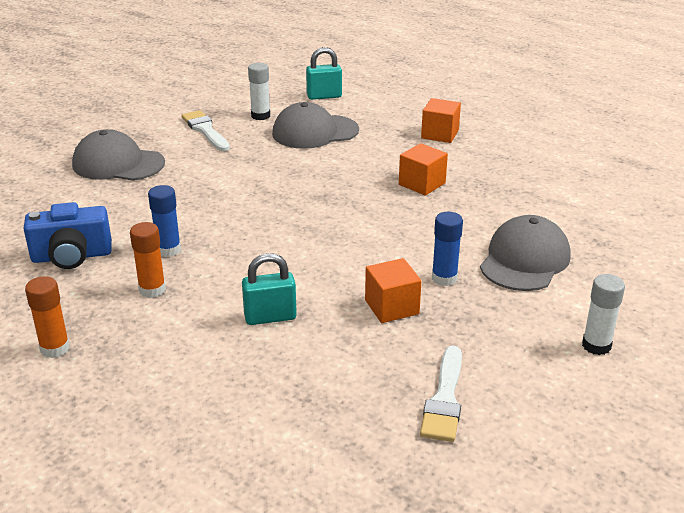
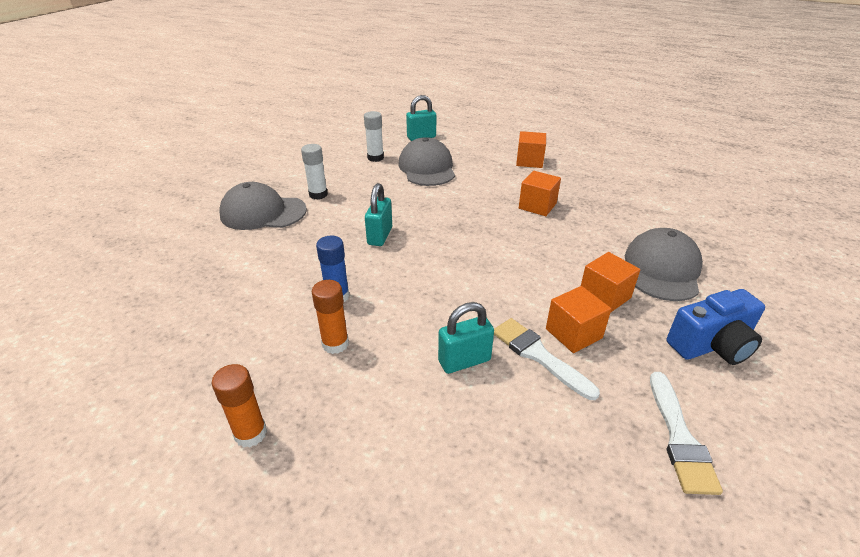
camera: 10 degrees left, 5 degrees up
(72, 256) = (242, 315): blue camera -> blue camera (712, 345)
(205, 130) = (332, 174): white brush -> white brush (538, 355)
(233, 198) = (380, 236): none -> turquoise padlock
(315, 132) = (427, 168): grey cap -> grey cap turned 105 degrees clockwise
(444, 278) = (604, 296): blue glue stick -> orange cube
(596, 346) = (777, 351): white glue stick -> white glue stick (318, 194)

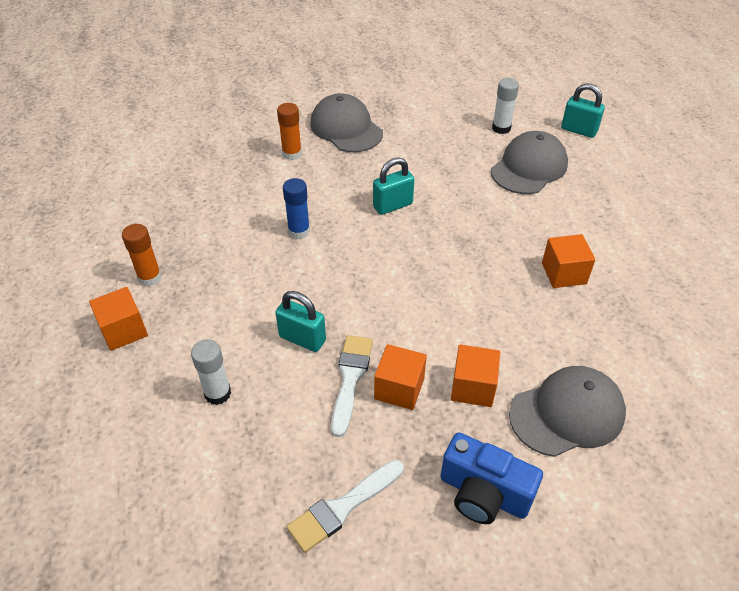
camera: 50 degrees right, 10 degrees up
(318, 194) = (404, 137): white glue stick -> white glue stick (217, 393)
(335, 344) = (253, 263): orange glue stick -> orange glue stick (292, 154)
(529, 161) = (643, 224): orange cube -> orange cube (123, 330)

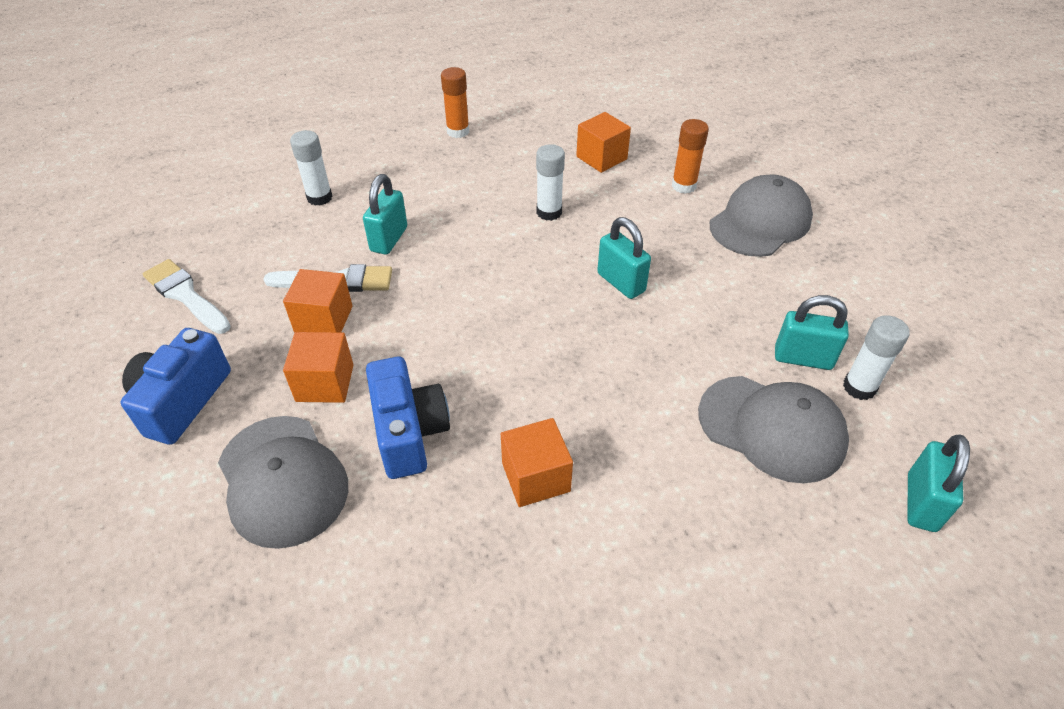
camera: 80 degrees right, 0 degrees up
(123, 330) = (391, 132): orange cube -> orange cube (601, 158)
(299, 231) = (549, 212): blue glue stick -> white glue stick
(476, 142) = (803, 358): none -> turquoise padlock
(525, 336) = (409, 432): none -> blue camera

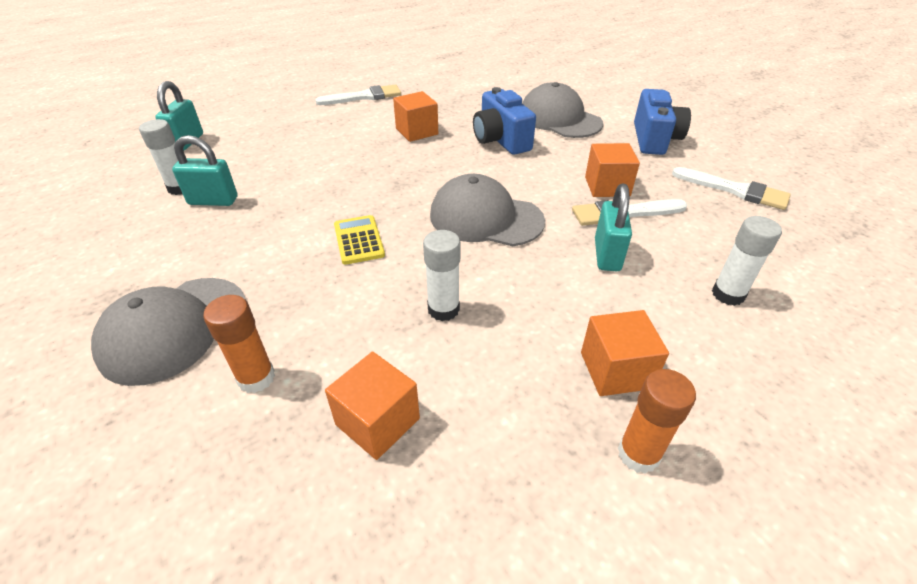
camera: 170 degrees right, 5 degrees down
(325, 383) = (572, 155): orange cube -> orange cube (615, 370)
(621, 282) = (358, 240): turquoise padlock -> yellow calculator
(631, 634) = (364, 97): none -> white brush
(772, 428) = (261, 162): grey cap -> grey cap (485, 218)

